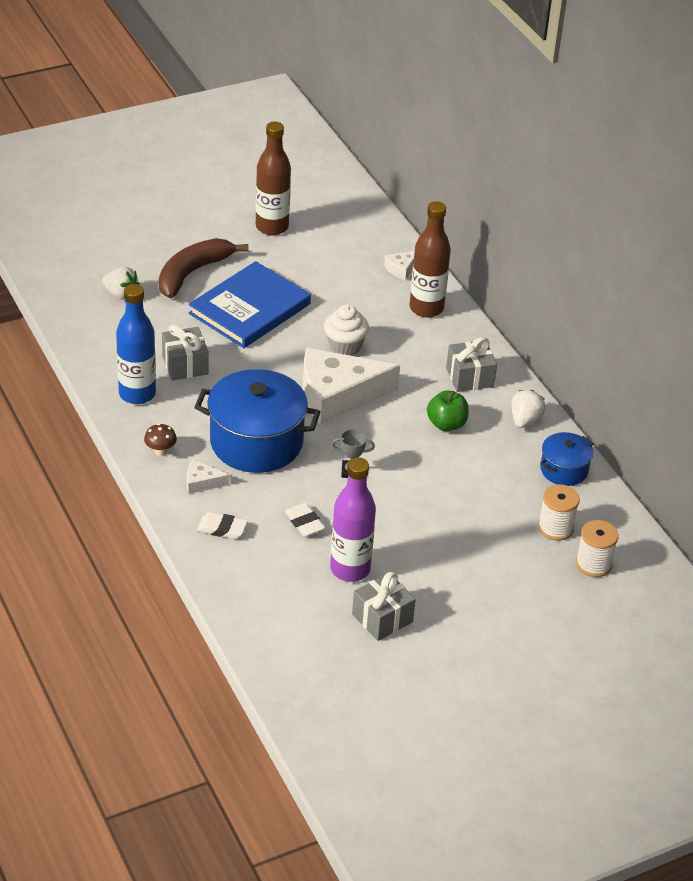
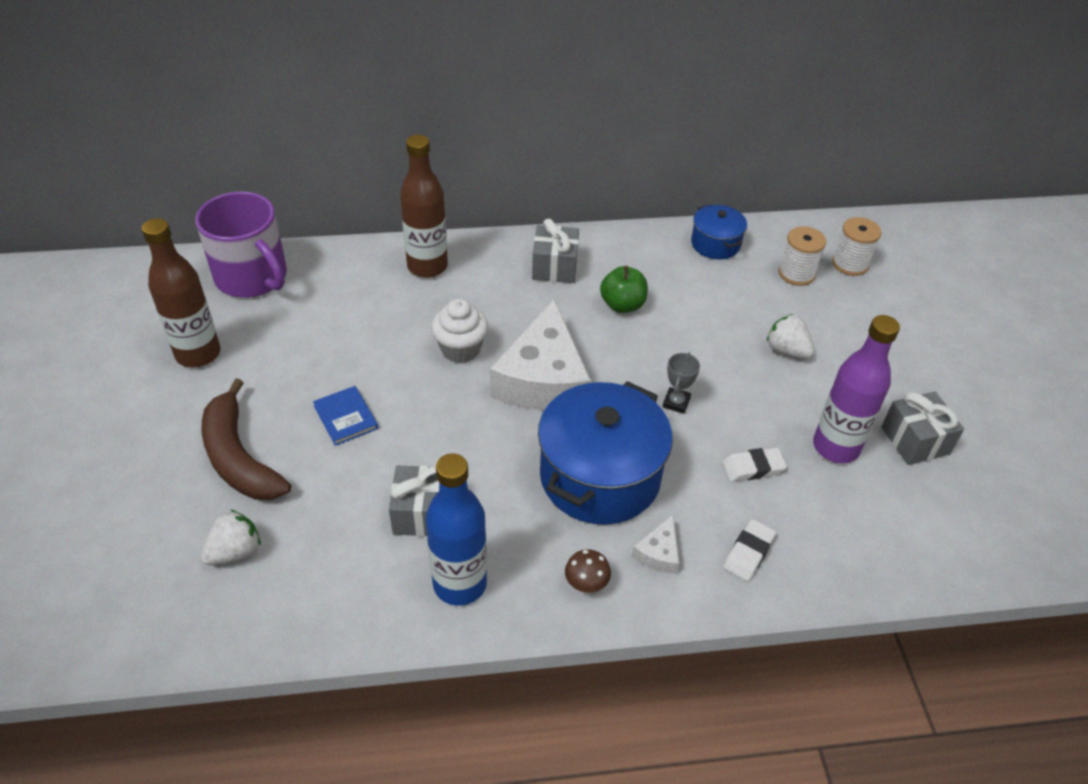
camera: 70 degrees left, 5 degrees up
(249, 309) = (345, 417): blue book -> blue book, size x0.44
(360, 226) = (252, 277): none -> purple mug
(401, 269) = (349, 266): white cheese -> none
(525, 420) = (635, 248): white strawberry -> white strawberry (787, 350)

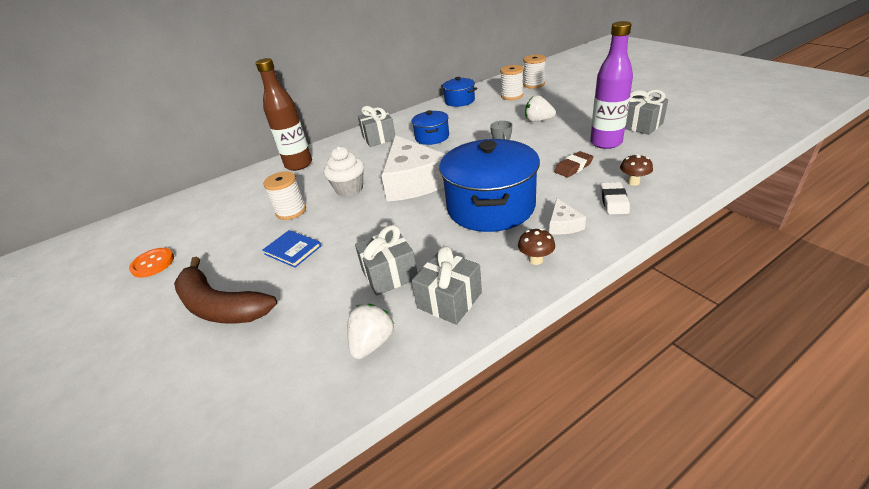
camera: 20 degrees left, 10 degrees down
(198, 354) = (153, 263): brown bottle -> orange button
(235, 552) = (251, 366): white strawberry -> white strawberry (372, 343)
(252, 277) = (176, 212): purple mug -> none
(375, 351) = (291, 211): none -> white spool
(460, 584) = (449, 300): blue bottle -> grey gift
(622, 305) = (432, 137): green apple -> blue pot
(753, 468) = (573, 167): white eraser -> brown eraser
(802, 537) = (633, 182): none -> brown mushroom

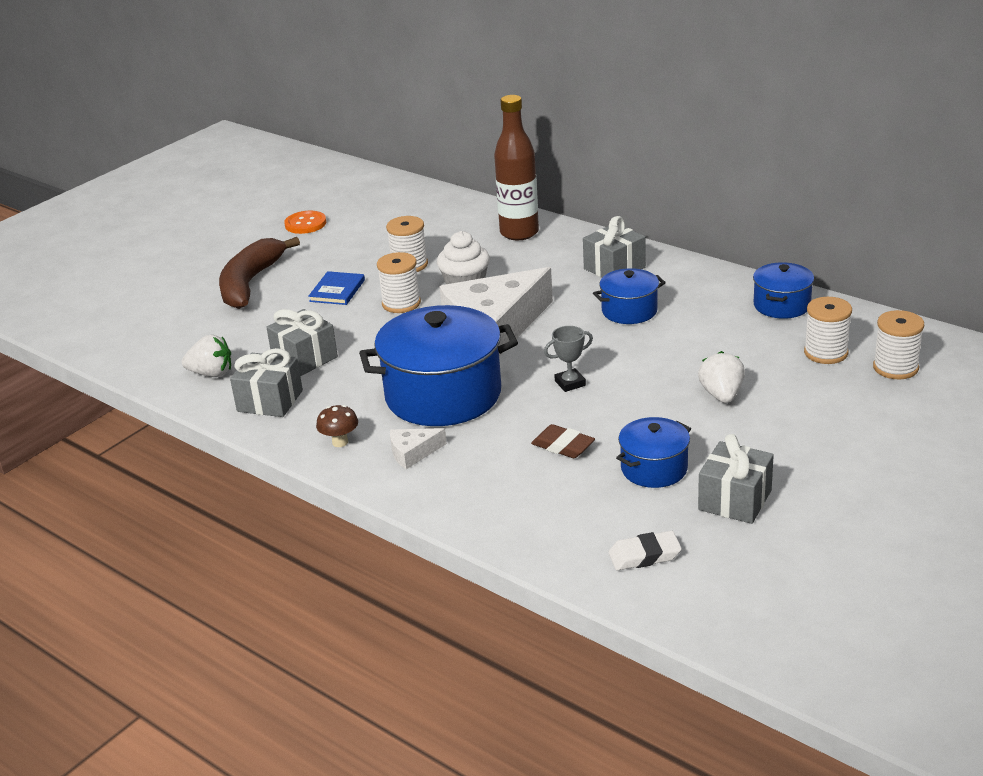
camera: 70 degrees right, 5 degrees down
(346, 218) = (401, 303): none -> white spool
(606, 143) = (654, 469): purple bottle -> blue pot
(614, 201) = (474, 487): white eraser -> white eraser (644, 555)
(633, 182) = (530, 500): brown mushroom -> none

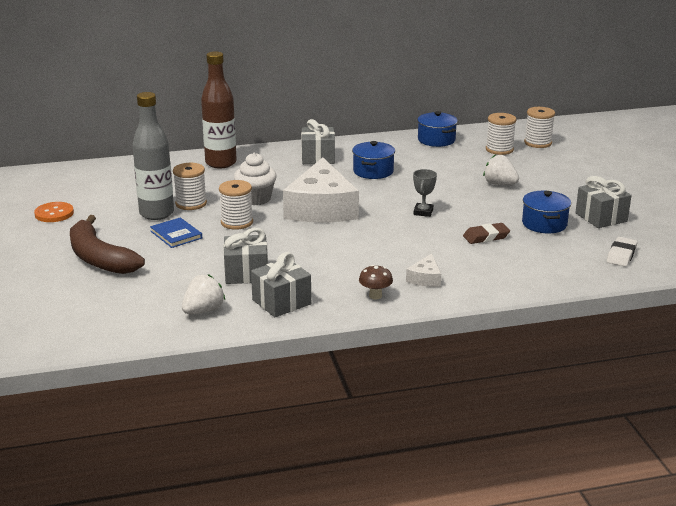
camera: 55 degrees left, 5 degrees down
(366, 261) = (156, 213): none -> grey bottle
(443, 395) = (374, 248): blue pot -> none

